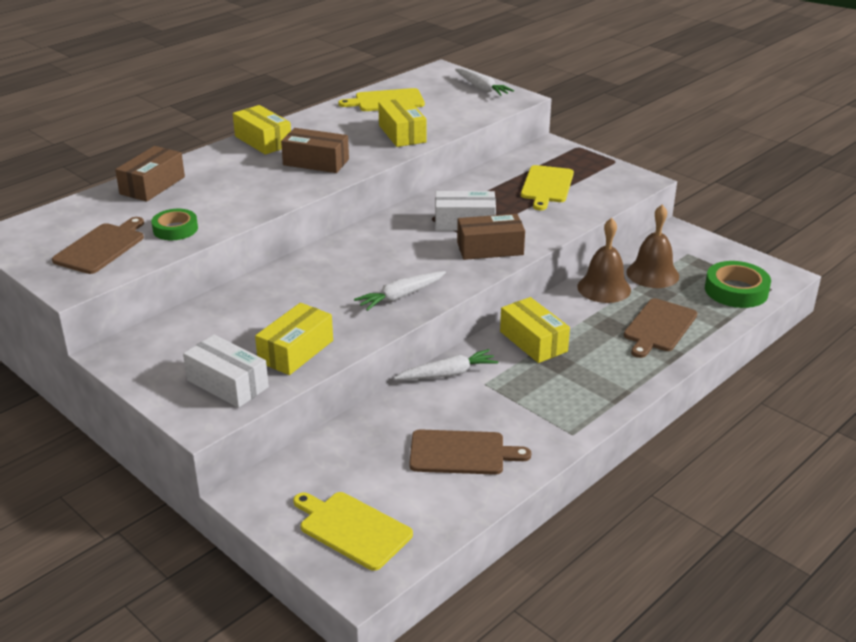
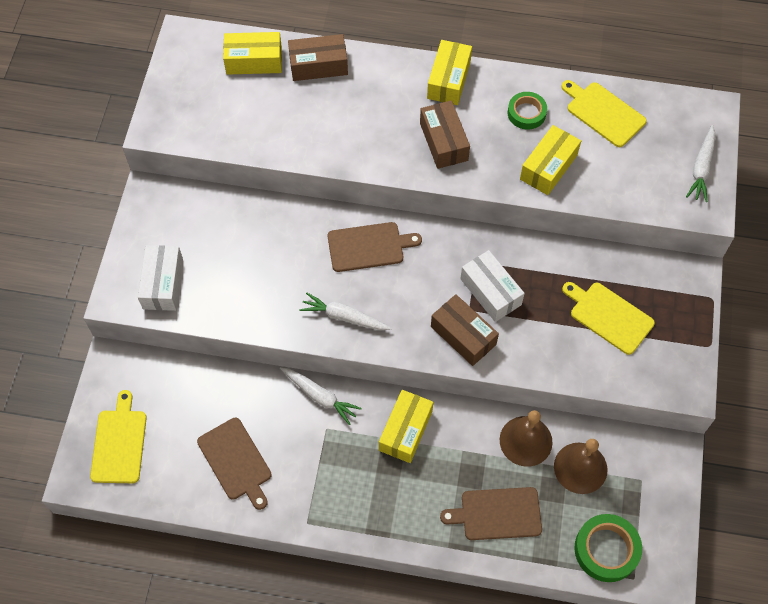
camera: 55 degrees right, 30 degrees up
(101, 247) = (213, 105): brown cutting board -> brown cutting board (369, 247)
(175, 229) = (269, 129): green tape -> green tape (526, 113)
(296, 351) = (227, 297): yellow box -> yellow box (254, 61)
(546, 186) = (609, 316): yellow cutting board -> yellow cutting board turned 60 degrees clockwise

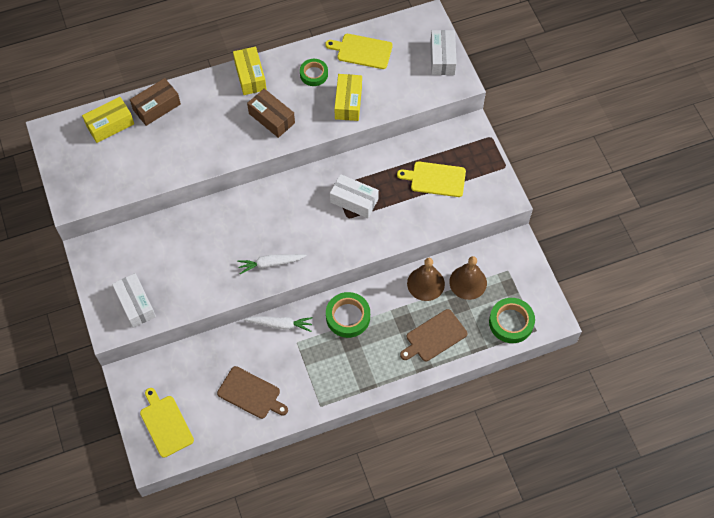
camera: 30 degrees left, 0 degrees up
(369, 247) = (258, 211): brown cutting board -> none
(405, 431) = (348, 317): yellow box -> green tape
(463, 335) = (353, 237): brown box -> none
(701, 168) = (442, 58): white carrot -> white box

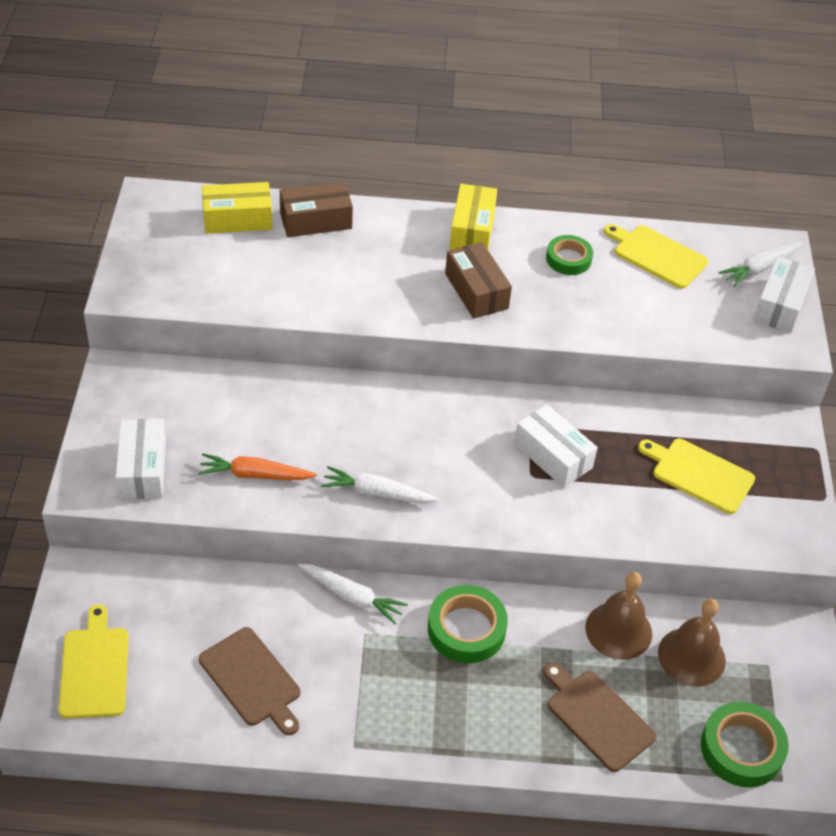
camera: 20 degrees right, 15 degrees down
(199, 281) = (255, 475): none -> orange carrot
(348, 102) = (604, 311): yellow box -> none
(422, 36) = (760, 268): none -> white carrot
(434, 336) = (597, 717): brown cutting board -> brown cutting board turned 60 degrees clockwise

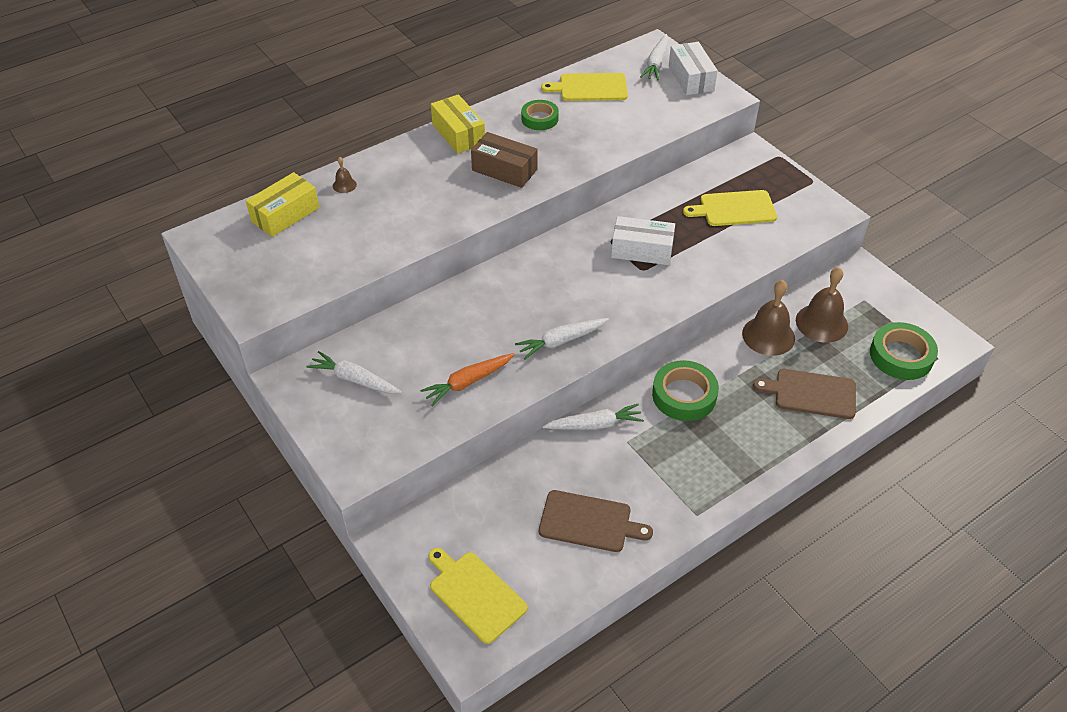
camera: 35 degrees left, 0 degrees up
(142, 469) = (384, 430): white box -> none
(166, 408) = (355, 379): none -> white carrot
(316, 221) = (344, 185): brown box -> brown bell

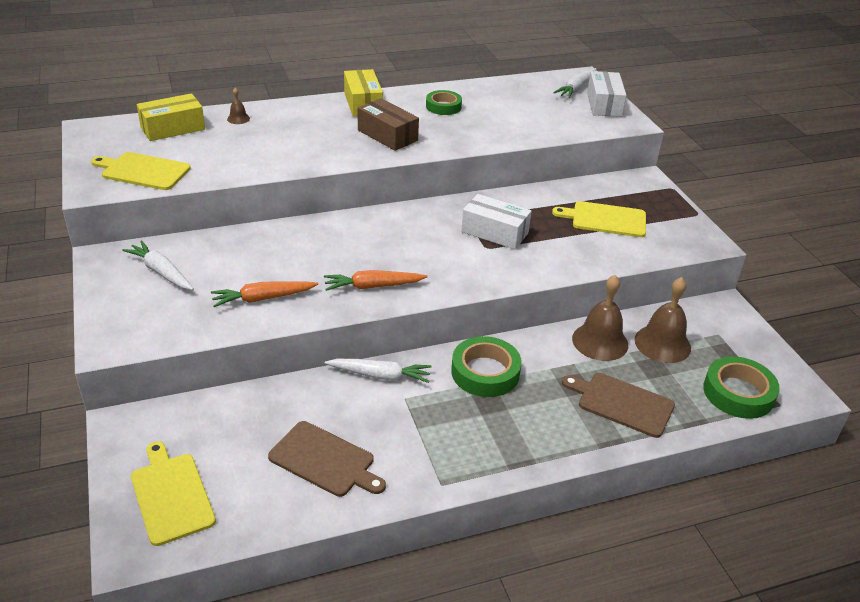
camera: 15 degrees right, 10 degrees down
(561, 341) = (373, 286): white carrot -> orange carrot
(590, 88) = (503, 94): yellow cutting board -> yellow cutting board (143, 171)

